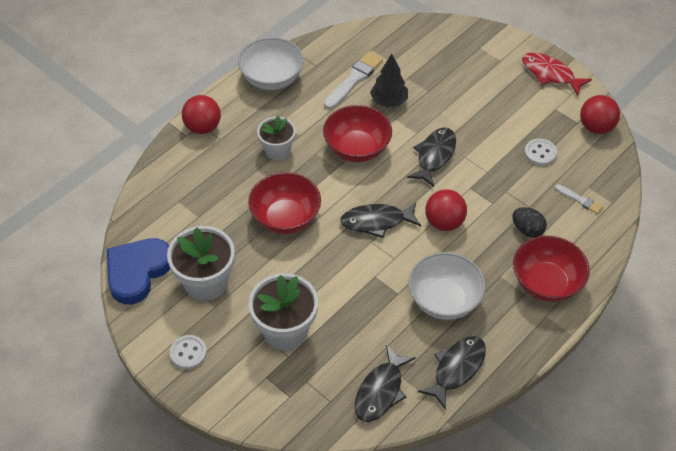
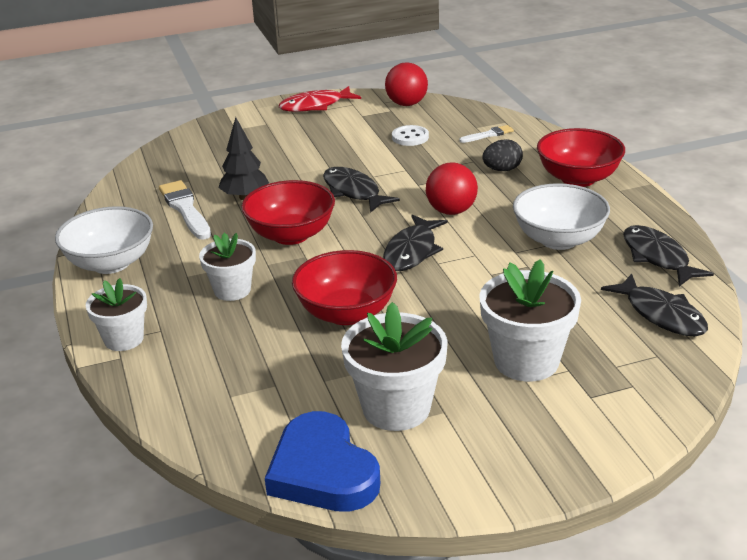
camera: 60 degrees left, 20 degrees down
(188, 353) = (507, 458): white button -> none
(203, 127) = (124, 339): red ball -> white flower pot

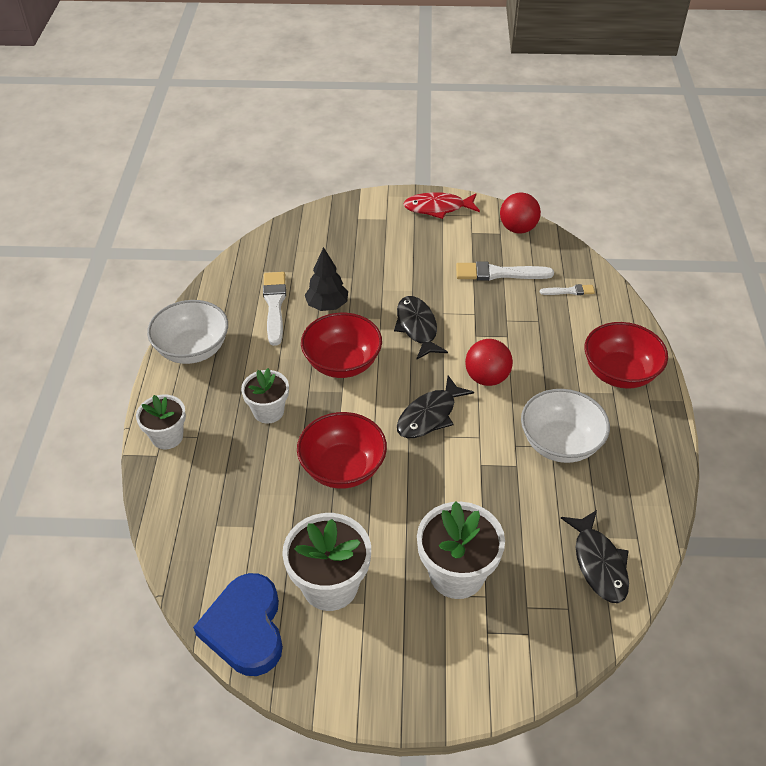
camera: 20 degrees right, 15 degrees up
(410, 137) = (499, 273): white button -> white brush
(502, 170) = (558, 340): black egg -> none
(657, 257) = (635, 495): black fish -> none

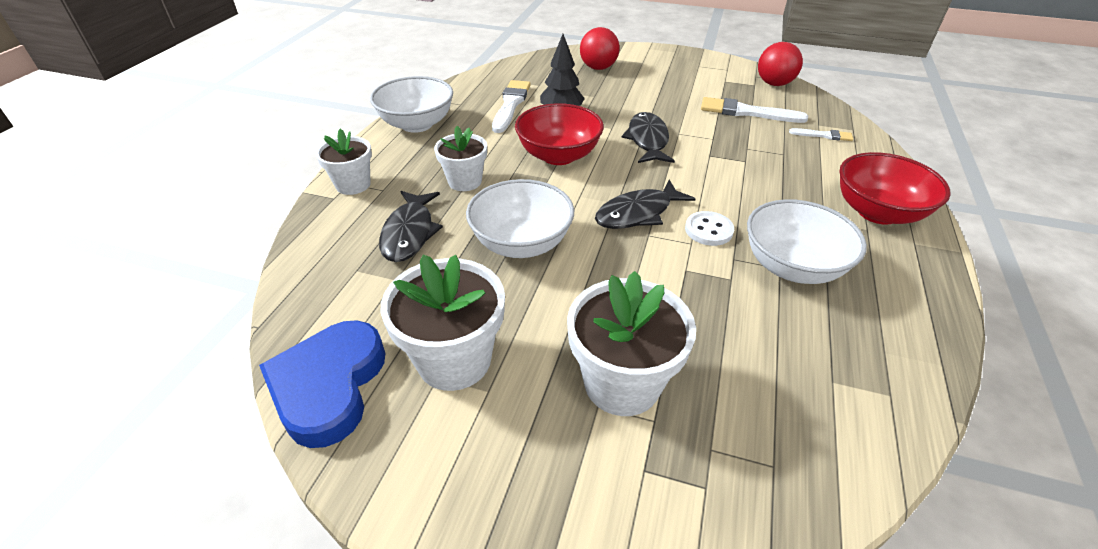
camera: 15 degrees right, 5 degrees down
(343, 468) = (521, 243): red bowl -> white bowl
(438, 208) = (695, 61): red fish -> none
(487, 378) = (713, 191): red ball -> red ball (598, 68)
(490, 421) = (708, 230): none -> white button
(598, 563) = (828, 415): black fish -> black fish (409, 233)

